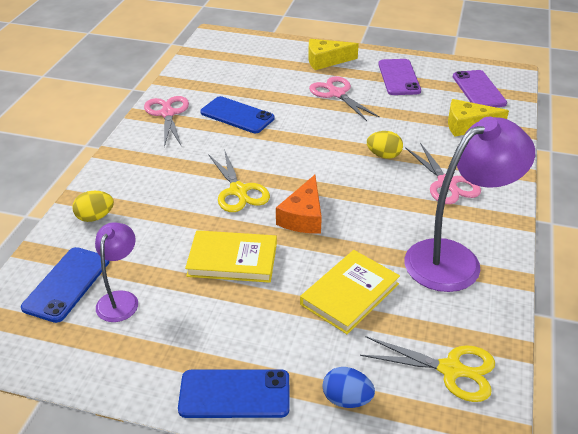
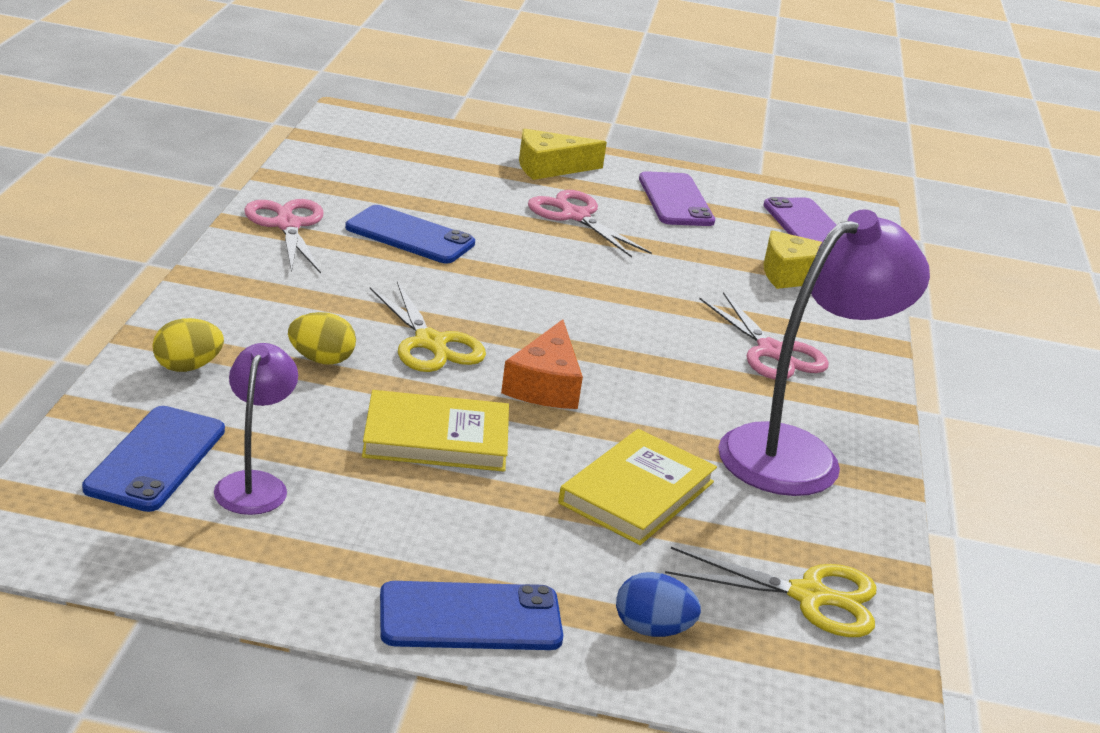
camera: 10 degrees left, 10 degrees down
(384, 155) = (665, 308): yellow egg -> yellow egg (321, 360)

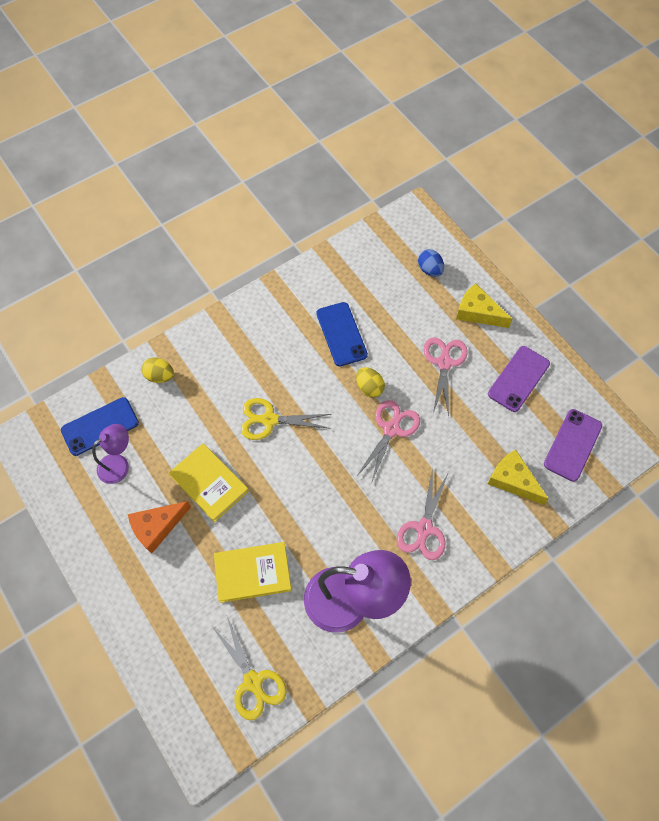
camera: 50 degrees right, 35 degrees up
(287, 225) = (292, 295): pink scissors -> pink scissors (391, 429)
(321, 360) = (214, 403): yellow egg -> yellow egg (369, 387)
(430, 343) = (269, 420): yellow scissors -> yellow scissors turned 75 degrees clockwise
(470, 617) = (120, 590): blue phone -> none
(545, 384) = (289, 480): orange cheese -> orange cheese (157, 527)
(652, 629) = (174, 648): blue egg -> blue egg (430, 270)

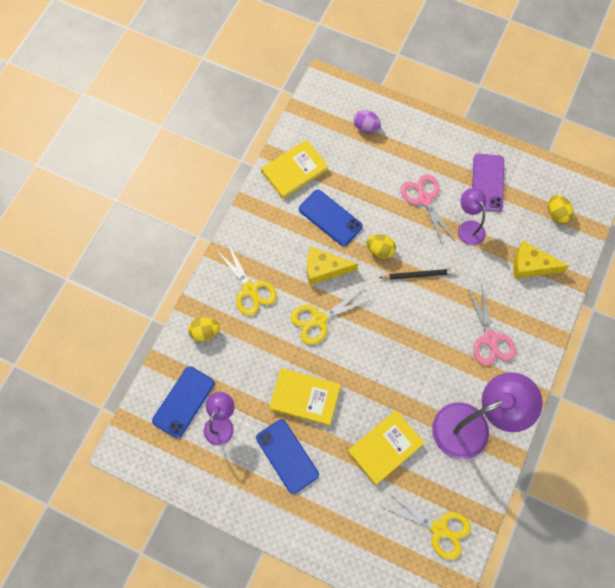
camera: 30 degrees left, 5 degrees up
(157, 527) = (287, 456): orange cheese -> blue phone
(225, 359) = (250, 289): none -> yellow scissors
(336, 276) = (294, 171): none -> yellow book
(391, 429) = (418, 275): pink scissors -> black pencil
(430, 270) = (366, 127): blue egg -> purple egg
(471, 411) = (468, 228): none -> purple lamp
(477, 312) = (424, 144): yellow cheese -> yellow cheese (324, 269)
(572, 445) = (557, 214): purple phone -> yellow egg

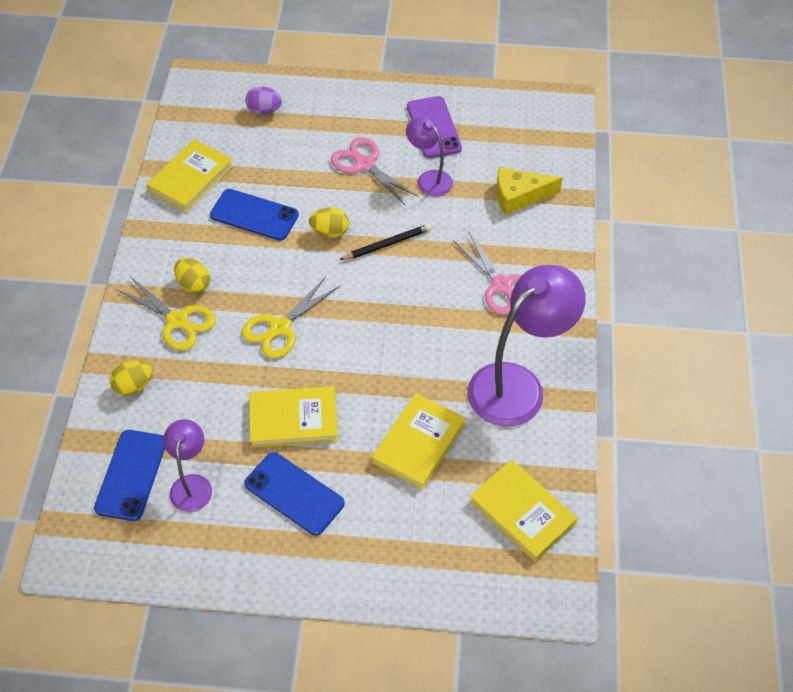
camera: 20 degrees left, 15 degrees down
(324, 269) = (266, 271): yellow cheese -> none
(439, 529) = (522, 512): yellow scissors -> yellow book
(557, 214) = (527, 137): yellow egg -> yellow egg (193, 284)

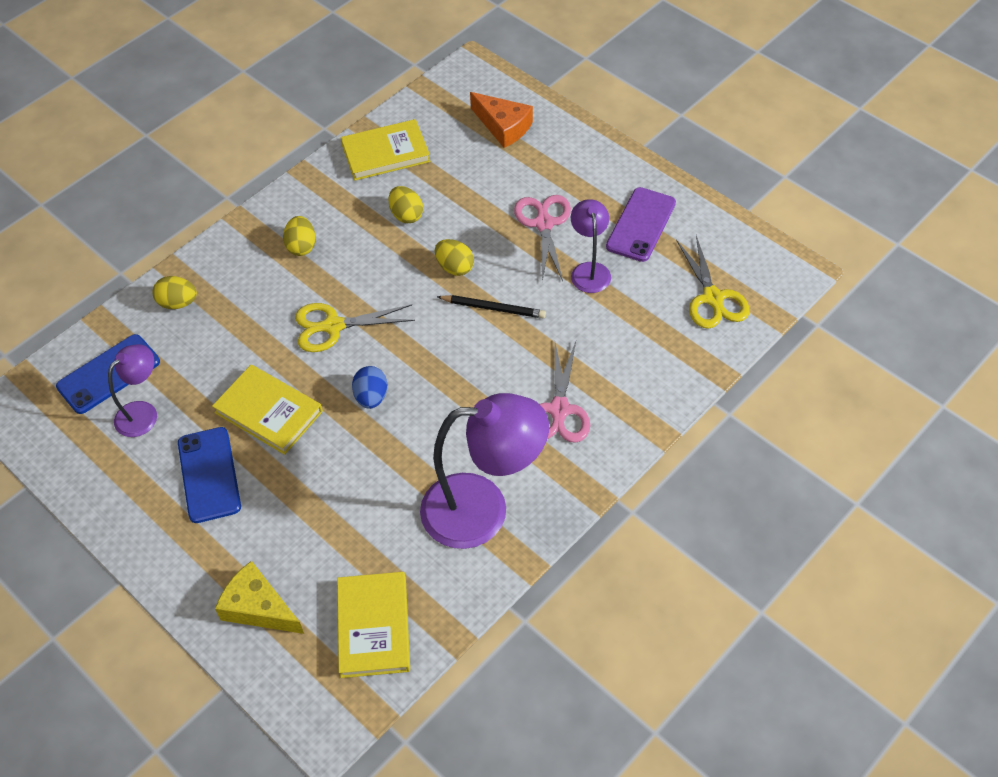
camera: 40 degrees right, 0 degrees up
(177, 321) = (260, 269): yellow scissors -> yellow scissors (712, 298)
(254, 215) = (406, 215): blue phone -> yellow egg
(264, 110) = (503, 126): purple egg -> orange cheese
(361, 360) = (371, 397): none -> blue egg
(418, 443) = (347, 502): yellow book -> none
(519, 196) = (659, 336): yellow cheese -> yellow cheese (258, 608)

